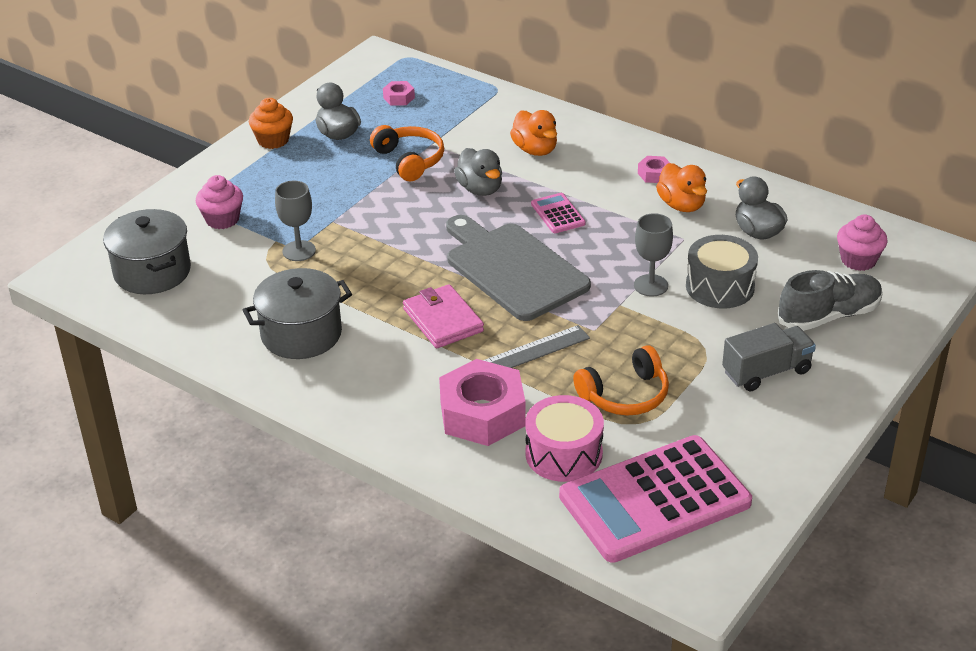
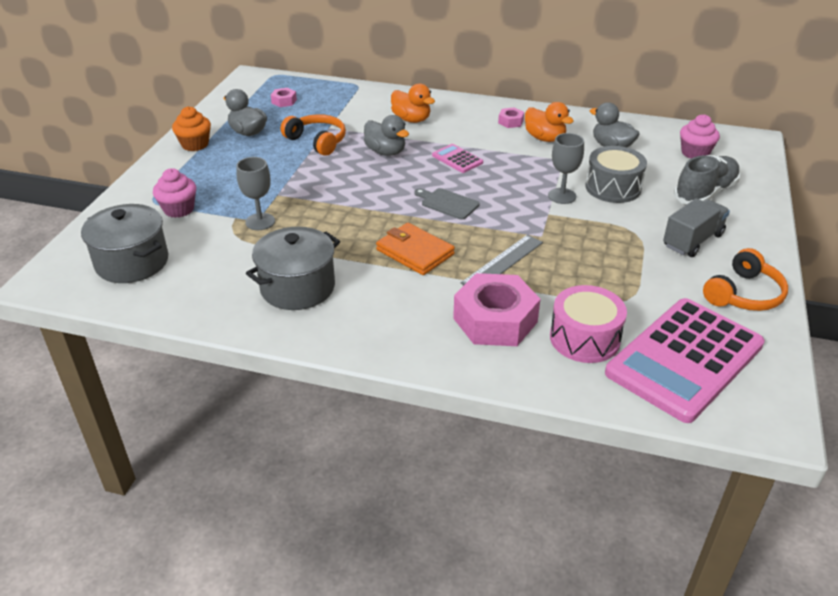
camera: 20 degrees left, 0 degrees up
(443, 320) = (415, 252): pink wallet -> orange wallet
(513, 269) = (447, 203): grey cutting board -> grey cutting board, size x0.45
(625, 395) = (600, 280): orange headphones -> orange headphones (743, 294)

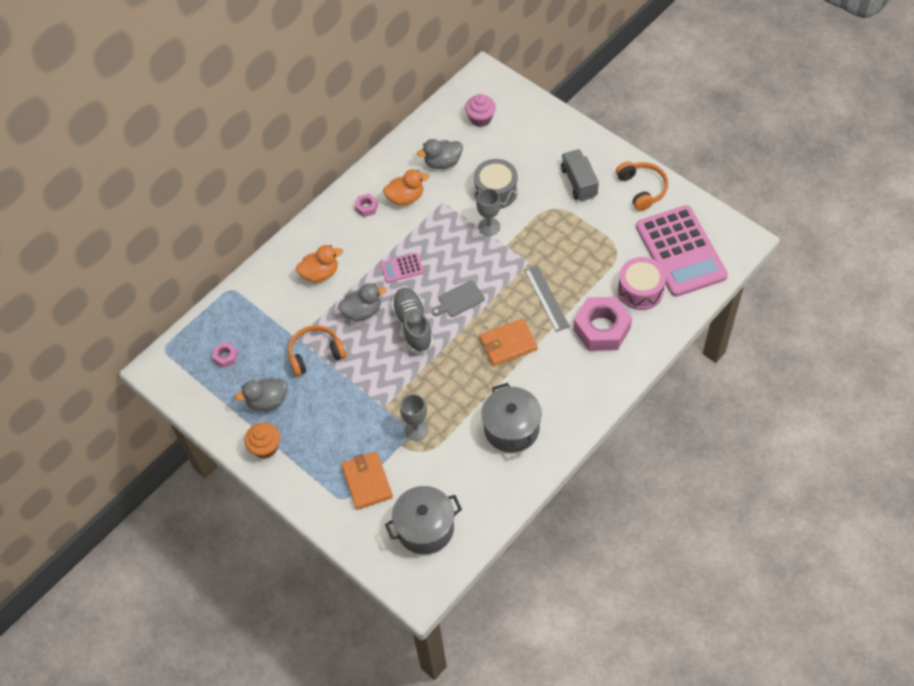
camera: 60 degrees left, 20 degrees up
(179, 209) = (367, 481): pink cupcake -> orange wallet
(705, 193) = (532, 143): grey shoe -> grey shoe (413, 325)

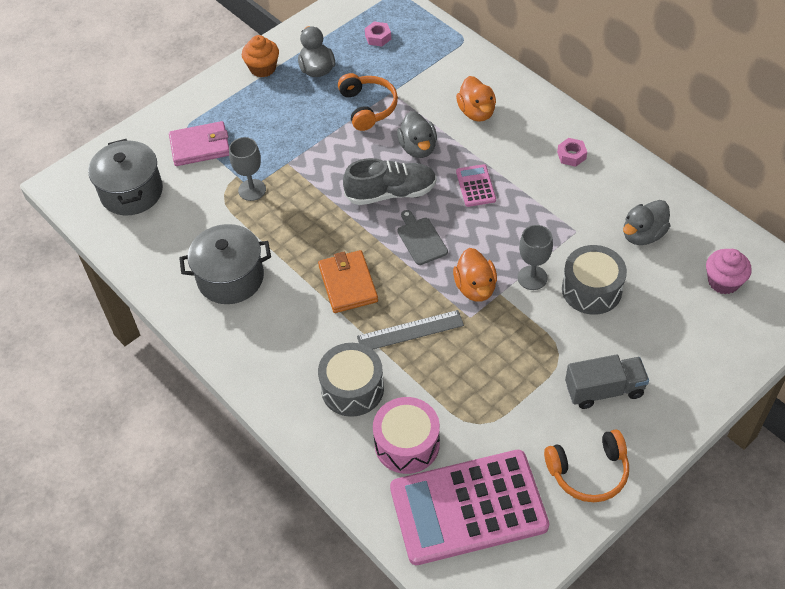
camera: 95 degrees right, 5 degrees down
(367, 481) = (200, 146): orange wallet -> pink wallet
(405, 198) = (585, 194): orange duck -> orange duck (475, 288)
(443, 162) = (643, 235): grey duck -> grey duck turned 120 degrees counterclockwise
(601, 329) = (352, 388): pink nut -> grey drum

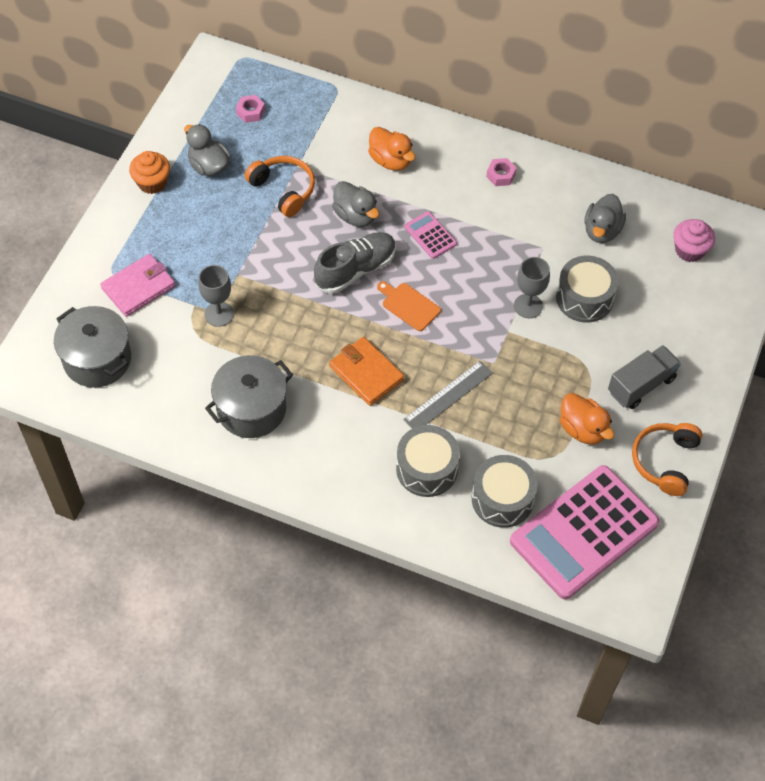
camera: 30 degrees left, 5 degrees up
(407, 444) = (502, 499): pink drum -> grey drum
(421, 239) = (409, 305): grey cutting board -> orange cutting board
(475, 288) = (483, 334): orange duck -> orange duck (582, 429)
(588, 472) = (665, 461): orange headphones -> orange headphones turned 150 degrees clockwise

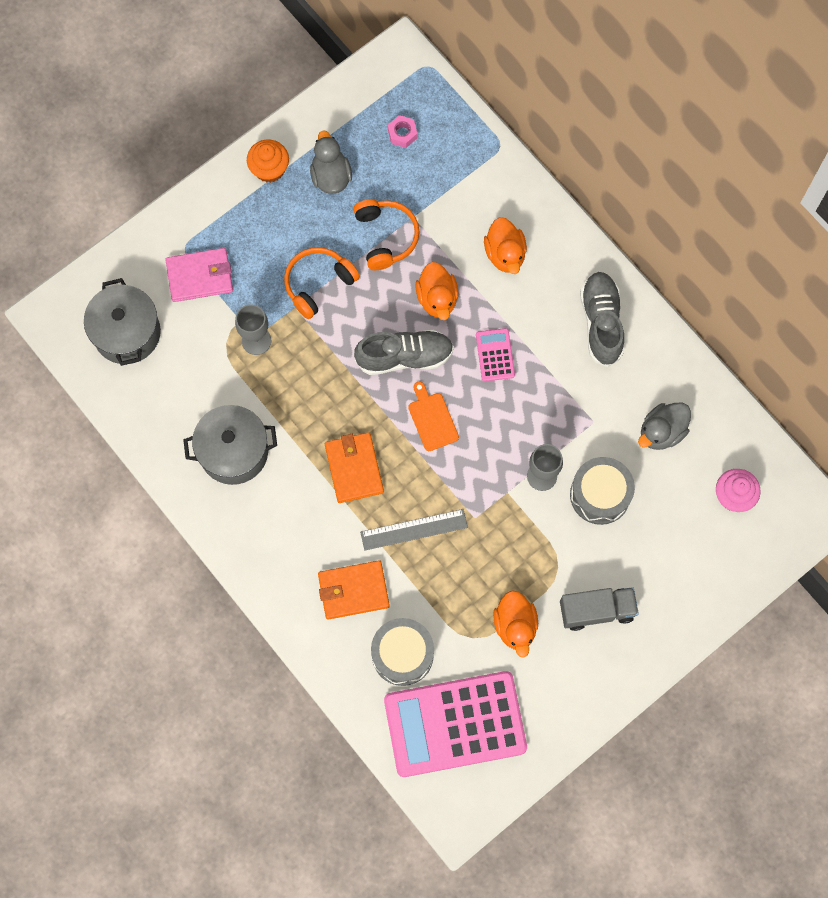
camera: 30 degrees right, 15 degrees up
(355, 216) = (437, 298): grey duck -> orange duck
(427, 469) = (353, 590): grey drum -> orange wallet
(500, 175) = (601, 322): pink nut -> grey shoe
(665, 461) = (570, 696): orange headphones -> orange headphones (318, 284)

